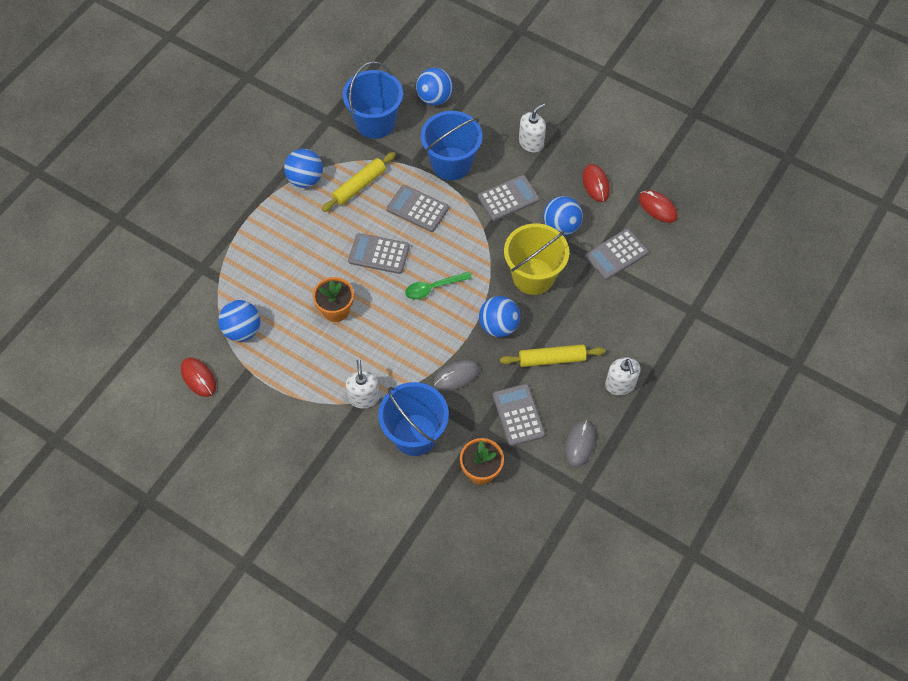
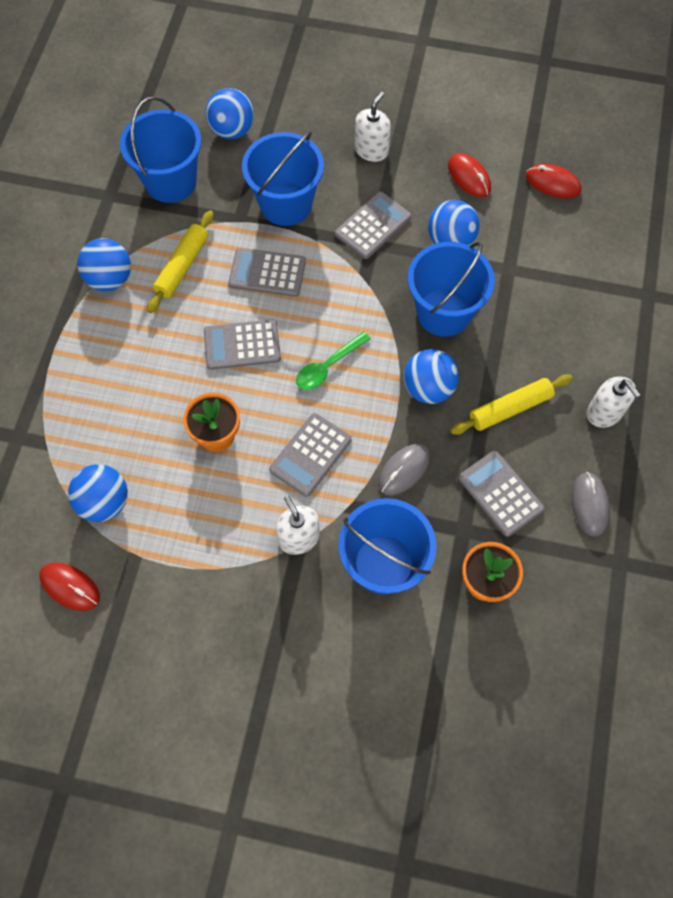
camera: 20 degrees left, 5 degrees up
(533, 276) = (443, 312): yellow bucket -> blue bucket
(616, 254) = (530, 254): grey calculator -> grey calculator (310, 455)

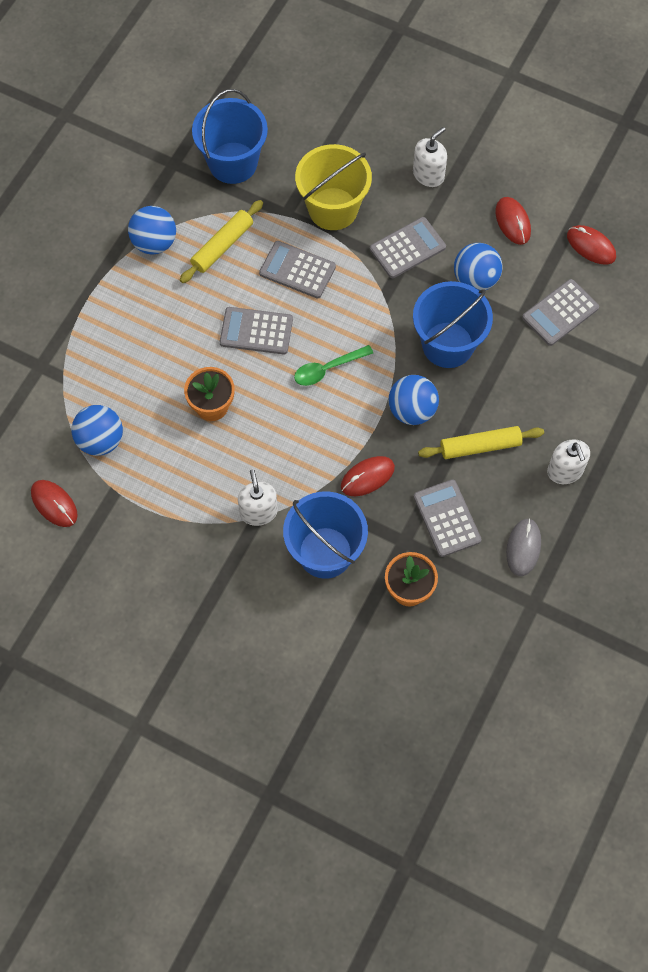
camera: 15 degrees right, 0 degrees up
(232, 130) = (303, 125): blue ball -> none
(286, 204) = (333, 209): blue bucket -> yellow bucket
(310, 455) = (289, 443): grey calculator -> grey calculator (560, 313)
(404, 470) = (367, 477): grey mouse -> red mouse

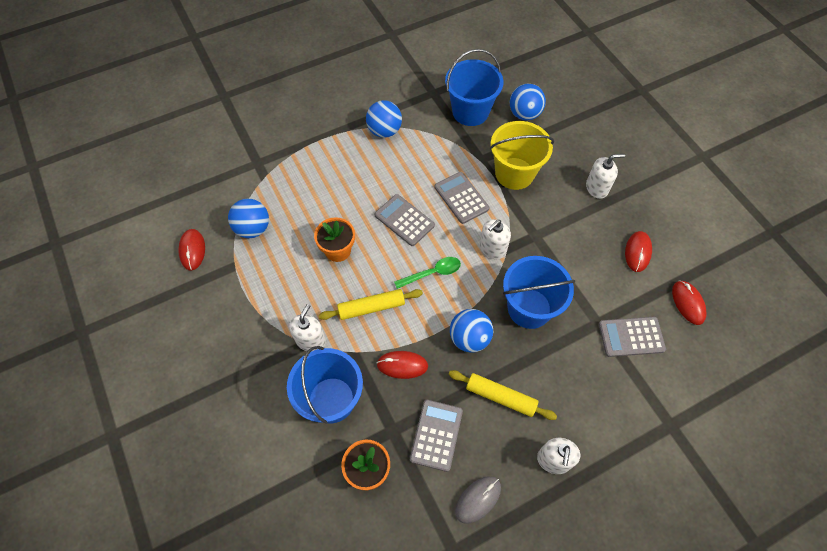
camera: 35 degrees right, 5 degrees down
(222, 246) = (424, 156): yellow rolling pin -> yellow rolling pin (371, 307)
(327, 369) = (432, 273): green spoon -> green spoon turned 150 degrees clockwise
(369, 305) = (492, 248): none -> white soap dispenser
(407, 248) = (547, 226): grey calculator -> none
(475, 279) = (582, 275): blue ball -> blue ball (524, 114)

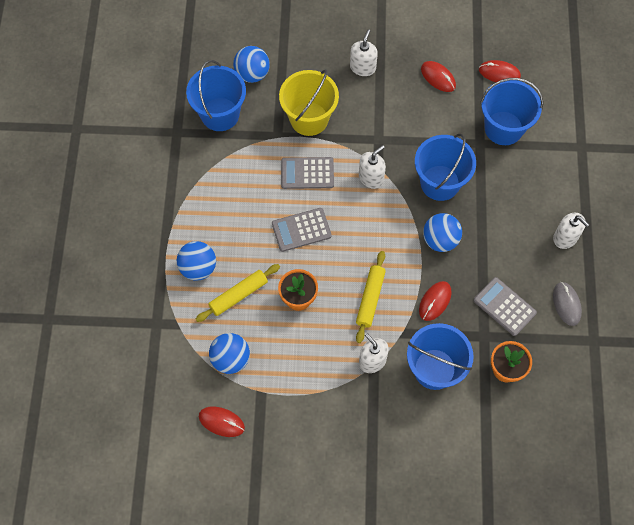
camera: 60 degrees left, 5 degrees up
(384, 131) = (193, 196): blue ball -> blue ball (198, 268)
(432, 273) = (366, 235): green spoon -> none
(492, 248) = (371, 178): white soap dispenser -> white soap dispenser turned 120 degrees counterclockwise
(500, 397) = (500, 245): yellow rolling pin -> yellow rolling pin (238, 295)
(631, 337) = (503, 128): grey calculator -> blue bucket

